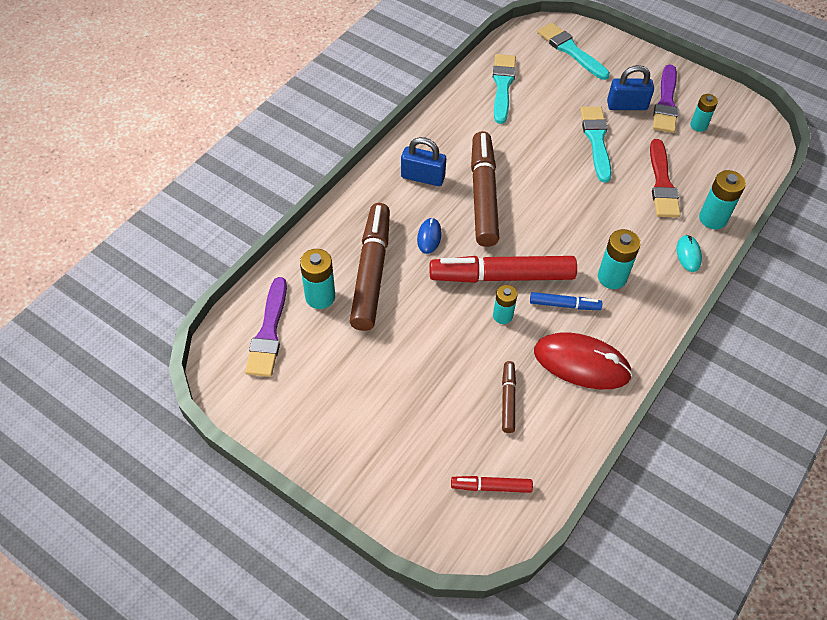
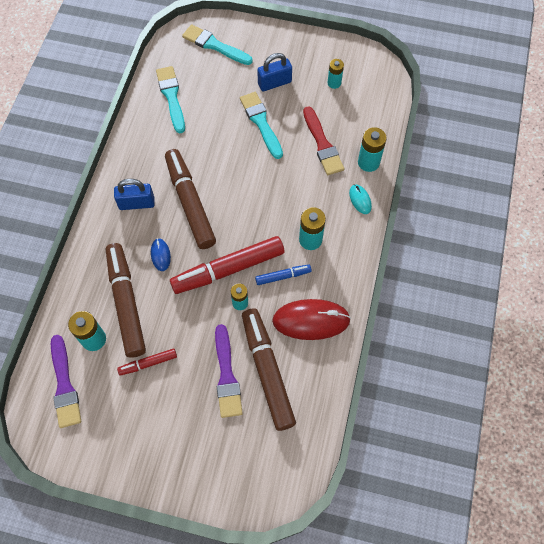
camera: 20 degrees left, 10 degrees up
(491, 487) = (278, 446): red marker -> red marker (148, 363)
(508, 399) = (267, 371): brown marker -> brown marker, size x2.08
(666, 103) = (303, 70): purple brush -> purple brush (227, 375)

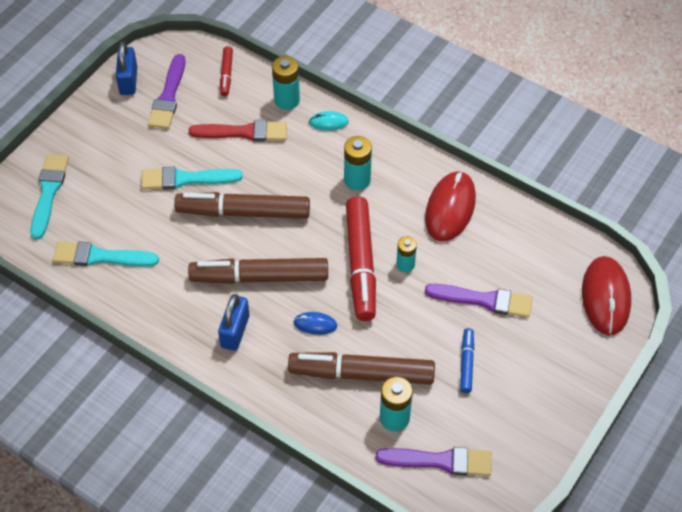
camera: 70 degrees left, 10 degrees down
(148, 363) = (444, 370): red marker -> red marker (226, 74)
(214, 45) = (48, 192): turquoise brush -> turquoise brush turned 135 degrees clockwise
(266, 480) = (605, 297): none -> red mouse
(267, 371) = (491, 263): brown marker -> brown marker (243, 212)
(274, 83) = (137, 150): blue padlock -> blue padlock (128, 81)
(283, 276) = (390, 217): blue marker -> blue marker (466, 363)
(334, 83) = (168, 96): turquoise battery -> purple brush

